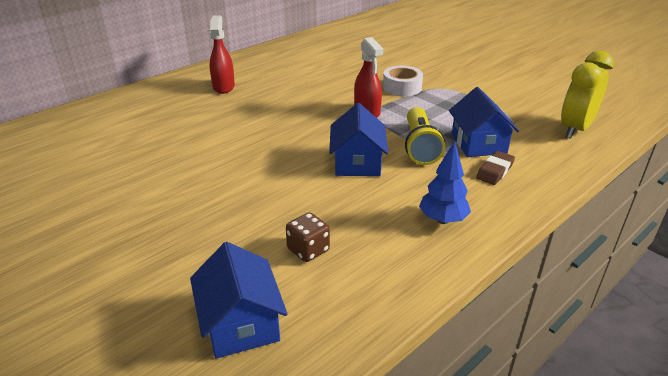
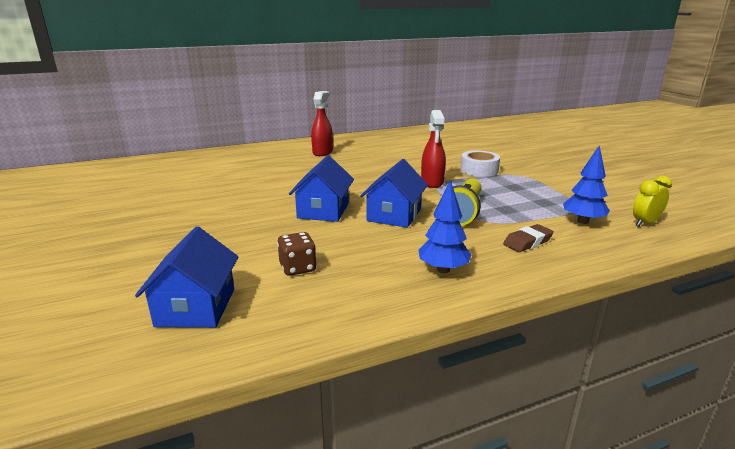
camera: 20 degrees right, 10 degrees down
(478, 143) = (526, 219): blue house -> blue house (323, 211)
(526, 137) = (582, 221): none -> blue tree
(575, 129) = (645, 223): yellow clock -> yellow clock, size x0.57

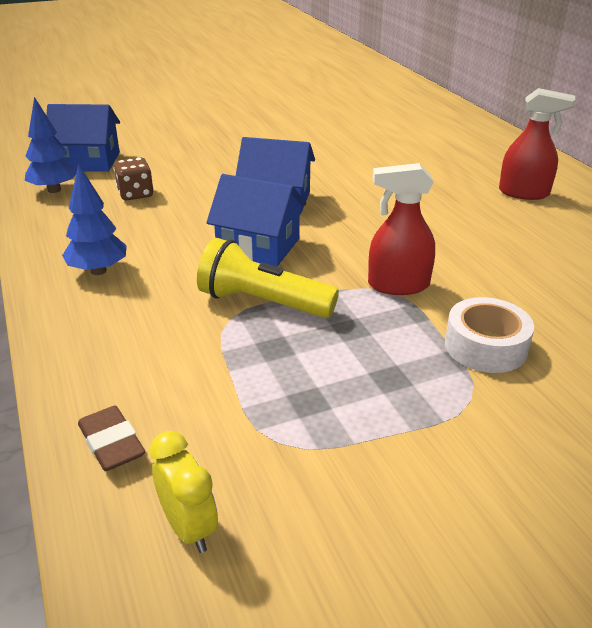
camera: 90 degrees right, 10 degrees up
(527, 242) = (148, 347): brown eraser -> brown eraser (112, 443)
(582, 221) = (211, 430): blue tree -> blue tree (54, 190)

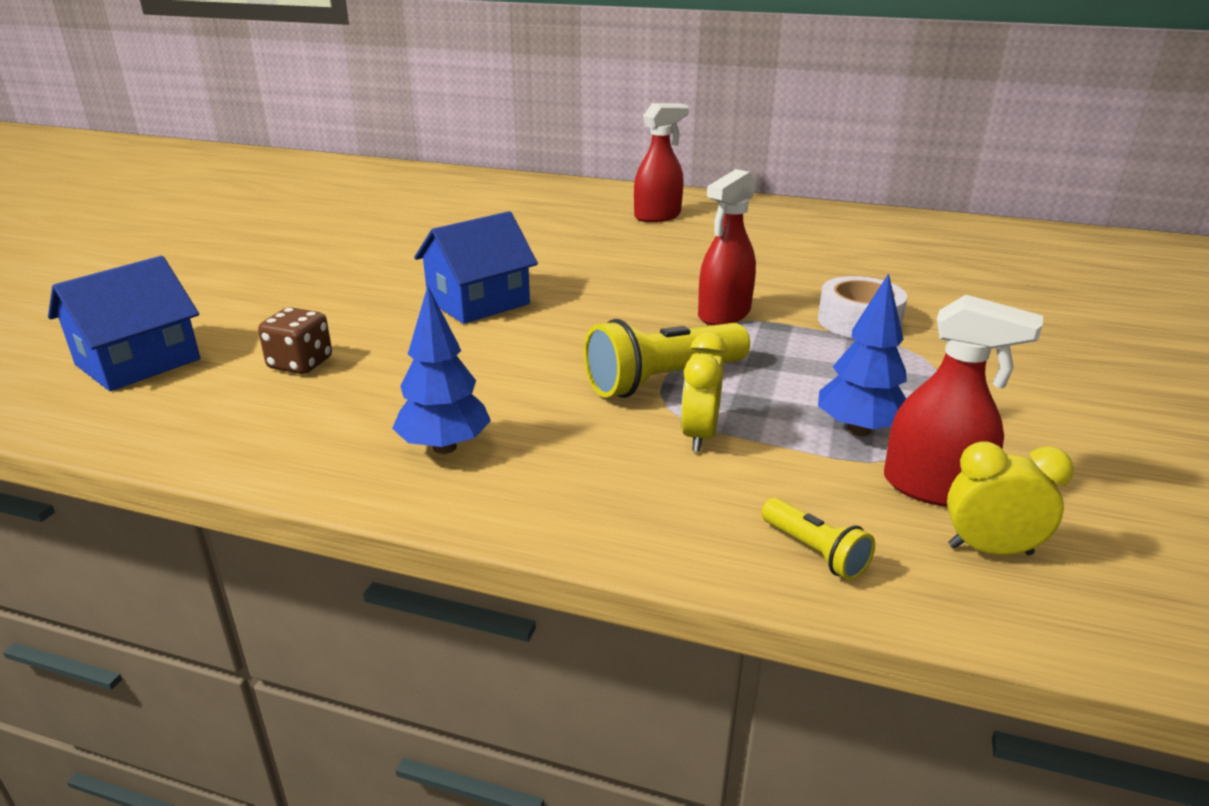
camera: 50 degrees left, 5 degrees down
(54, 190) = (165, 410): blue tree -> blue tree (858, 430)
(112, 443) = (814, 552): brown eraser -> yellow flashlight
(206, 345) = (699, 436): none -> yellow clock
(249, 473) = (933, 488): none -> red spray bottle
(258, 246) = (553, 343): blue house -> none

